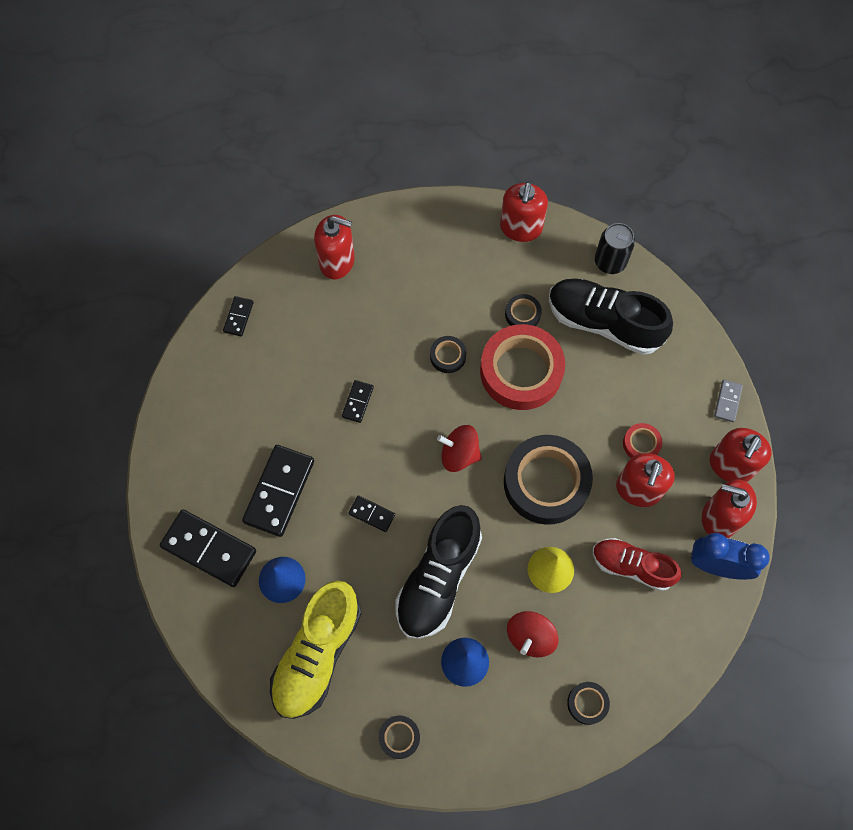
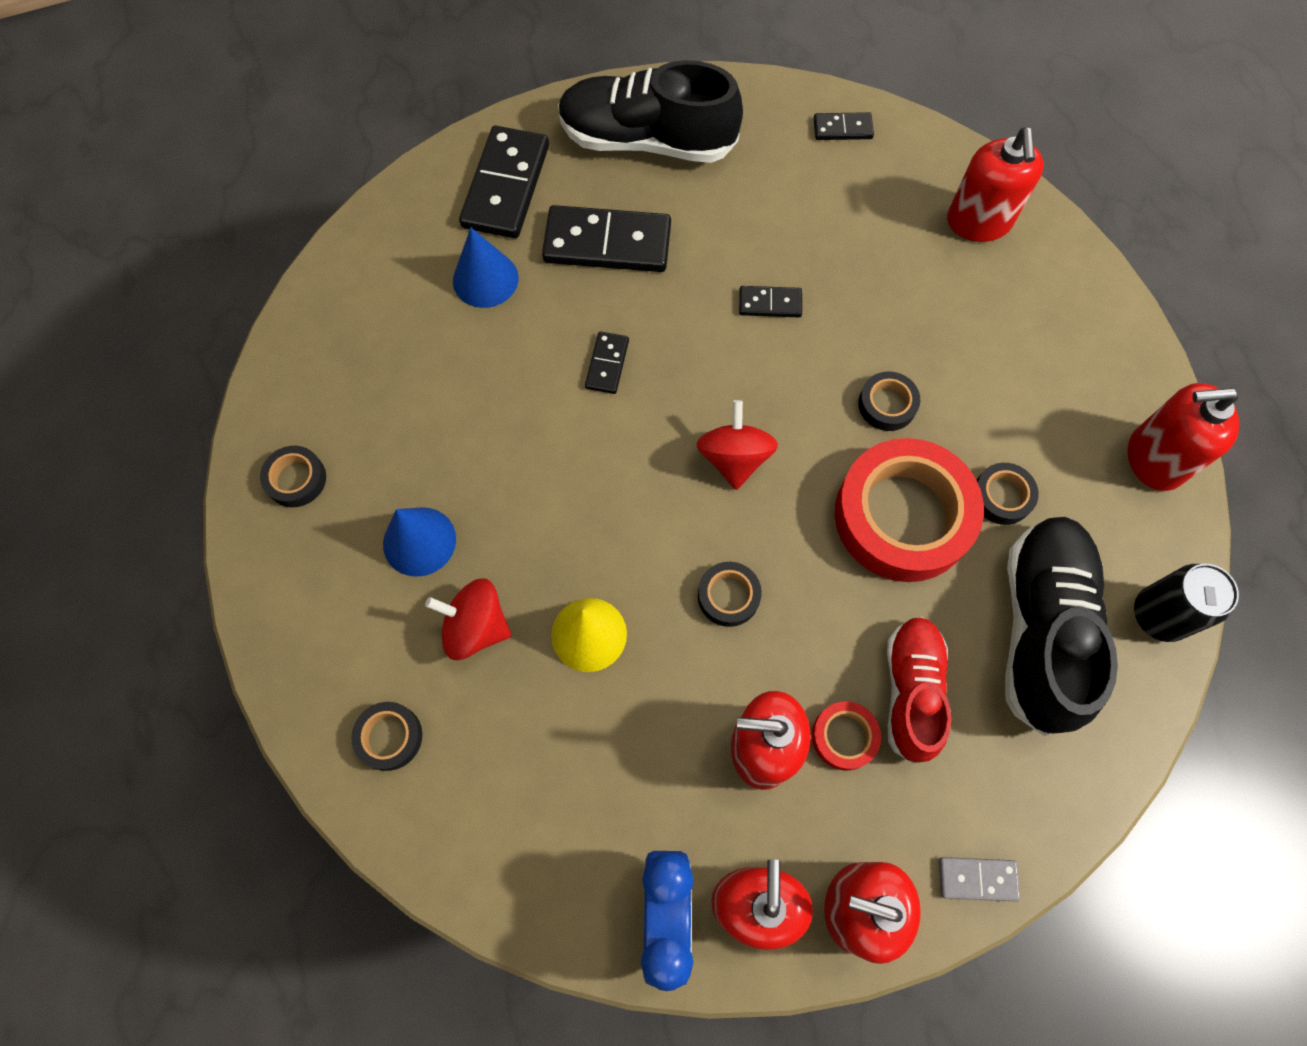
camera: 75 degrees right, 0 degrees up
(317, 654) = (392, 348): yellow shoe -> none
(438, 578) = (534, 475): black shoe -> black shoe (647, 140)
(546, 482) = (728, 596): black tape -> black tape, size x0.44
(632, 566) = (626, 763): red shoe -> red shoe (911, 691)

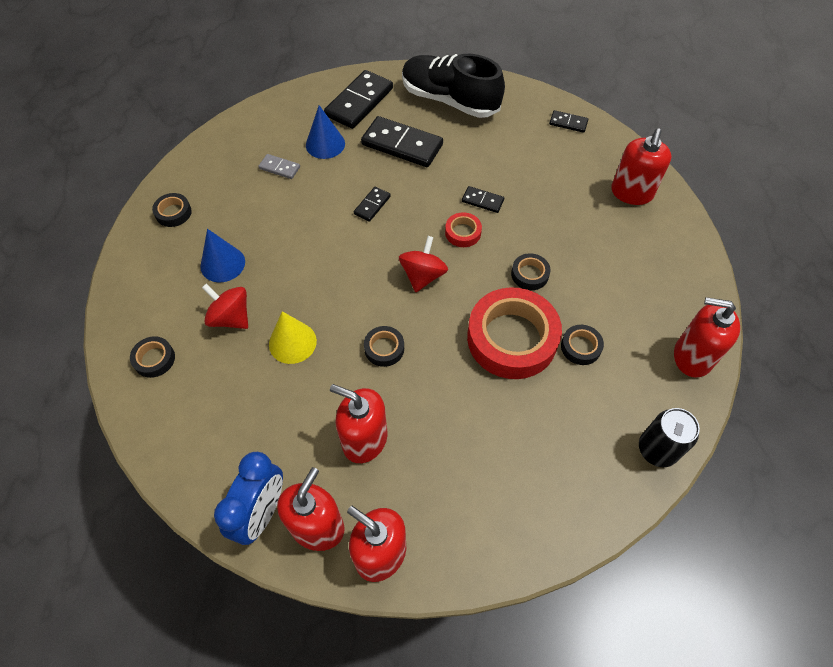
camera: 20 degrees right, 10 degrees down
(844, 737) = (418, 451): red tape -> red tape (463, 232)
(911, 691) = (472, 439): red shoe -> none
(977, 879) = (465, 566): grey domino -> grey domino (279, 168)
(1040, 628) = (573, 431): black shoe -> none

